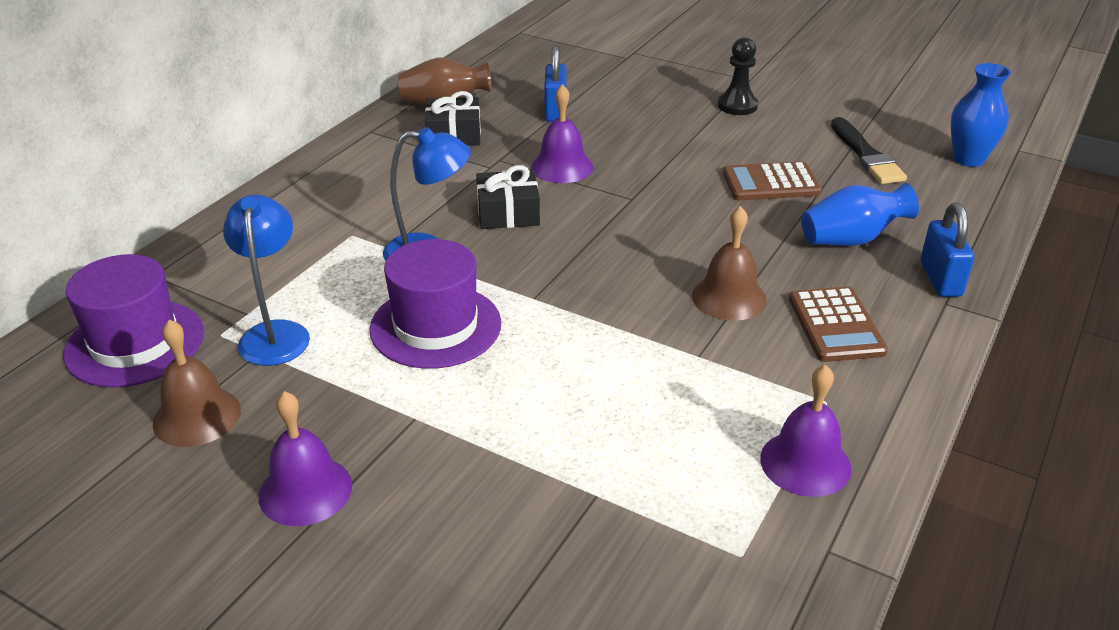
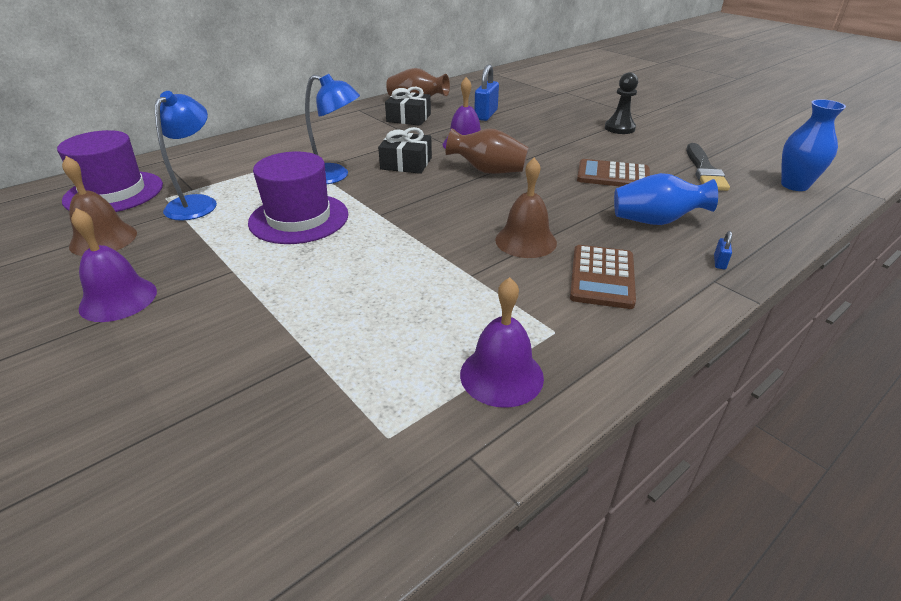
camera: 20 degrees right, 0 degrees up
(620, 205) = (488, 171): none -> brown vase
(940, 279) = (719, 262): blue padlock -> blue padlock, size x0.46

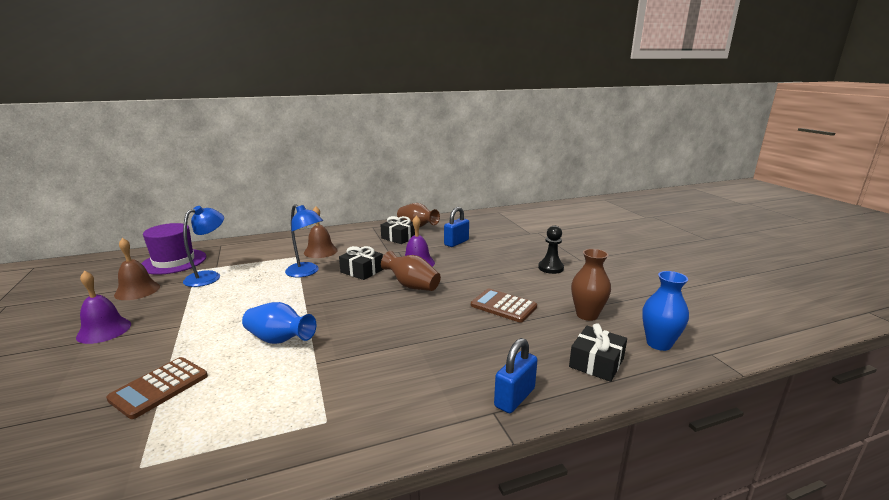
camera: 20 degrees right, 15 degrees down
(299, 218) = (254, 298): purple hat -> none
(501, 375) = (254, 444): purple bell -> none
(525, 241) = (381, 345): brown bell -> brown bell (320, 251)
(602, 277) = (406, 387): brown calculator -> brown calculator (159, 387)
(655, 221) = (498, 350): blue vase -> blue vase (279, 340)
(704, 170) = (587, 315): black brush -> brown vase
(719, 262) = (514, 397): blue padlock -> blue padlock, size x2.19
(759, 213) = (596, 362): none -> black gift

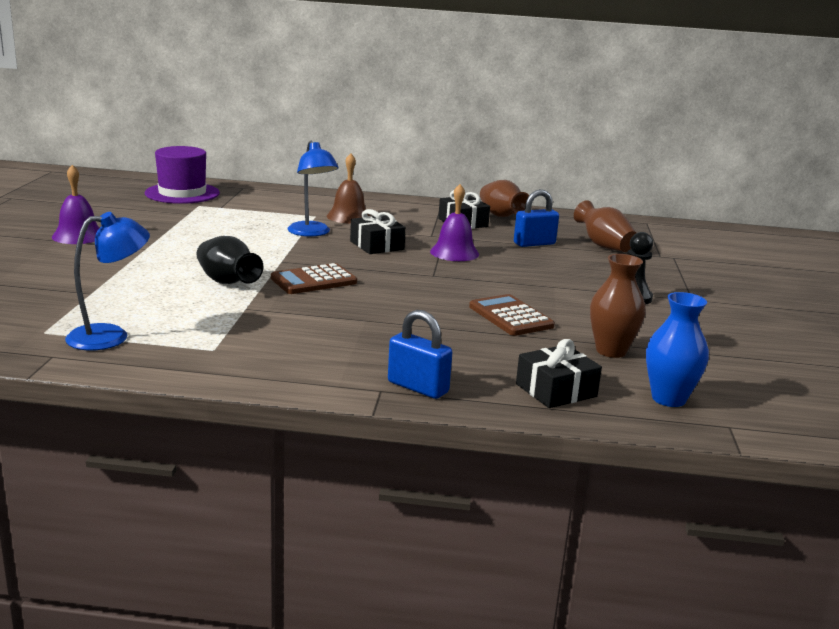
camera: 25 degrees right, 0 degrees up
(137, 290) = (129, 211): brown bell -> none
(159, 387) = (94, 288): brown calculator -> brown calculator (313, 280)
(209, 276) = (206, 214): blue lamp -> blue lamp (110, 336)
(279, 340) = (227, 282): blue vase -> black vase
(412, 286) = (420, 272): brown vase -> brown vase (604, 246)
(514, 397) = (418, 387): blue padlock -> blue padlock turned 60 degrees clockwise

